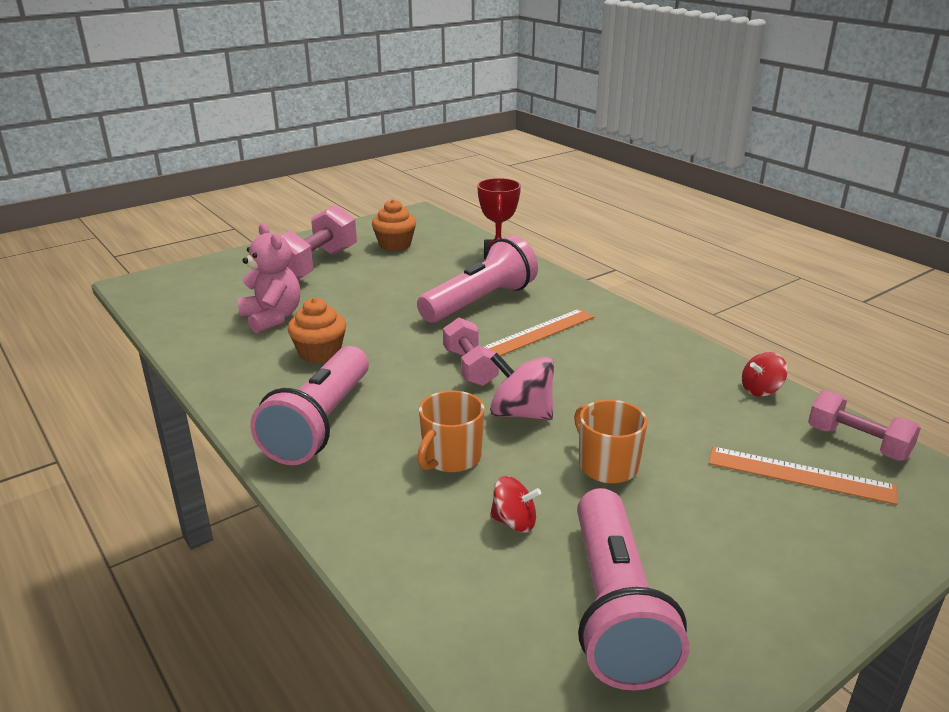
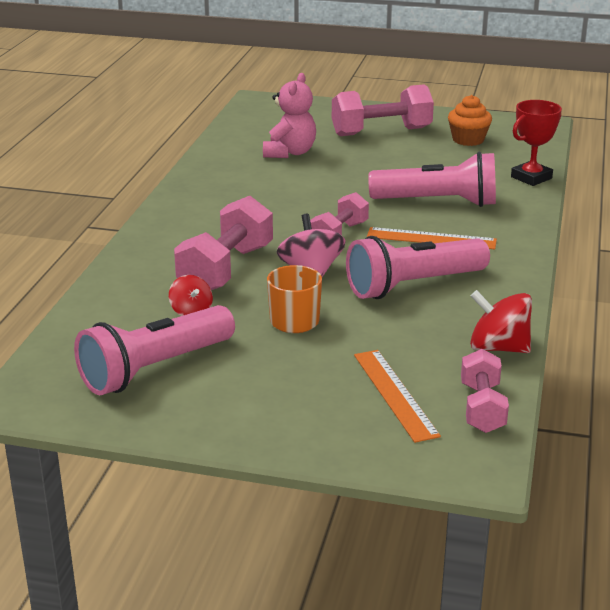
camera: 50 degrees right, 0 degrees up
(320, 353) = (274, 184): orange cupcake -> none
(320, 424) = (200, 219): pink flashlight -> pink flashlight (413, 285)
(451, 457) = (226, 269): orange mug -> pink dumbbell
(761, 390) = (498, 348): red spinning top -> red spinning top, size x1.63

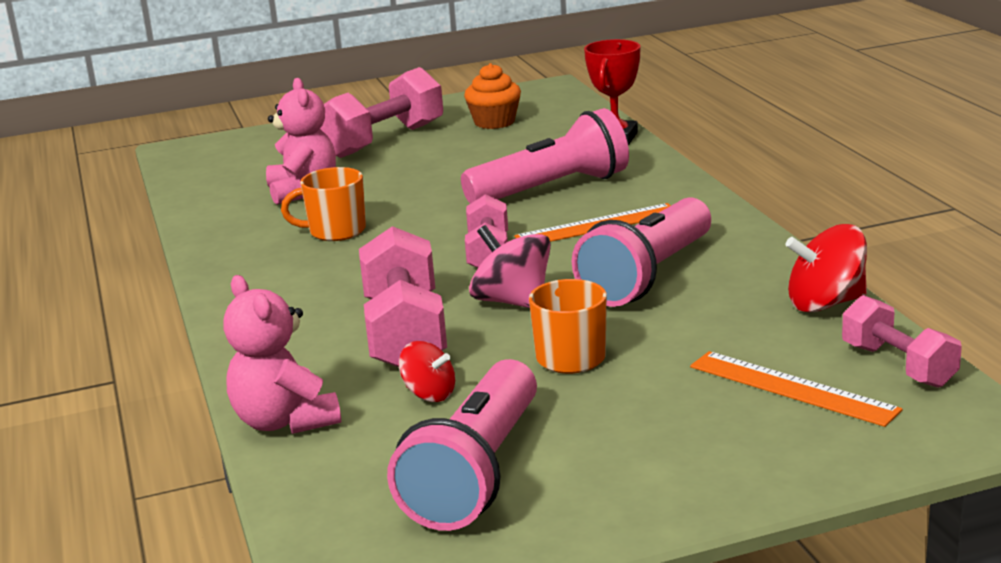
camera: 30 degrees left, 5 degrees down
(102, 298) = (285, 421): none -> pink teddy bear
(273, 187) = (335, 231): none -> orange mug

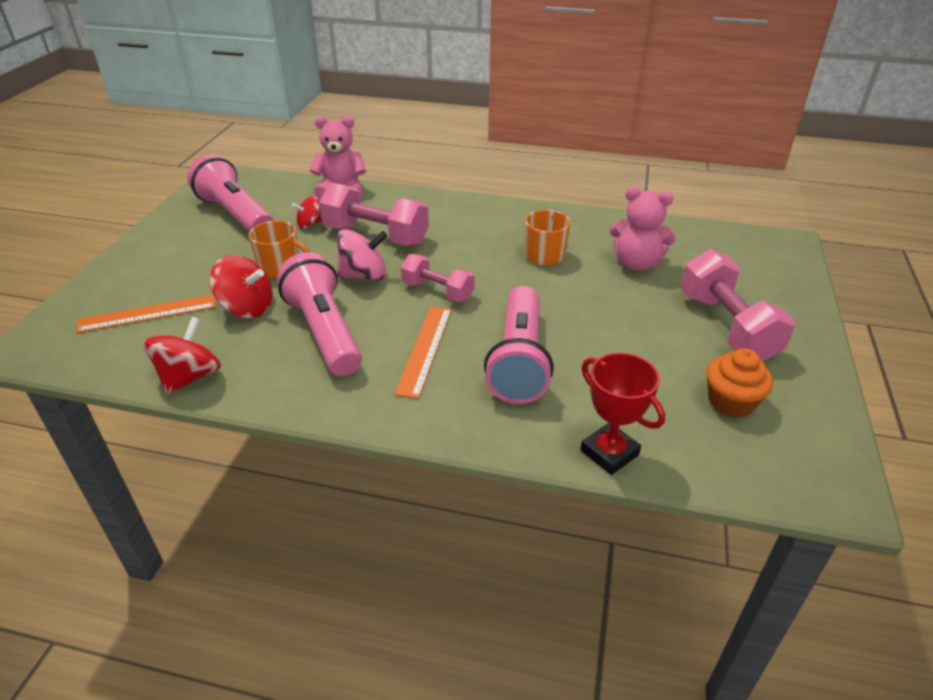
camera: 120 degrees right, 15 degrees up
(678, 335) = (247, 308): none -> red spinning top
(898, 366) = (101, 358): pink dumbbell -> none

